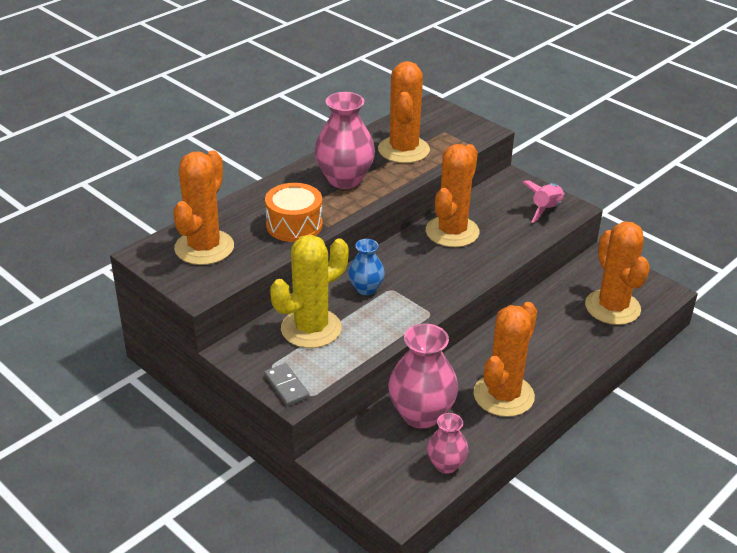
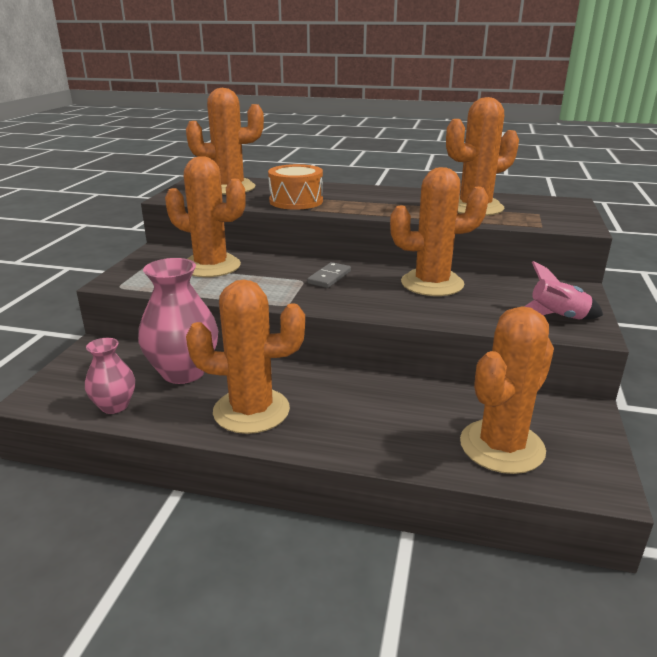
camera: 60 degrees right, 10 degrees down
(286, 386) = (125, 276): grey domino -> grey domino (329, 277)
(311, 328) = (211, 266): yellow cactus -> orange cactus
(344, 179) = (388, 201): pink vase -> none
(366, 289) = (291, 271): blue vase -> none

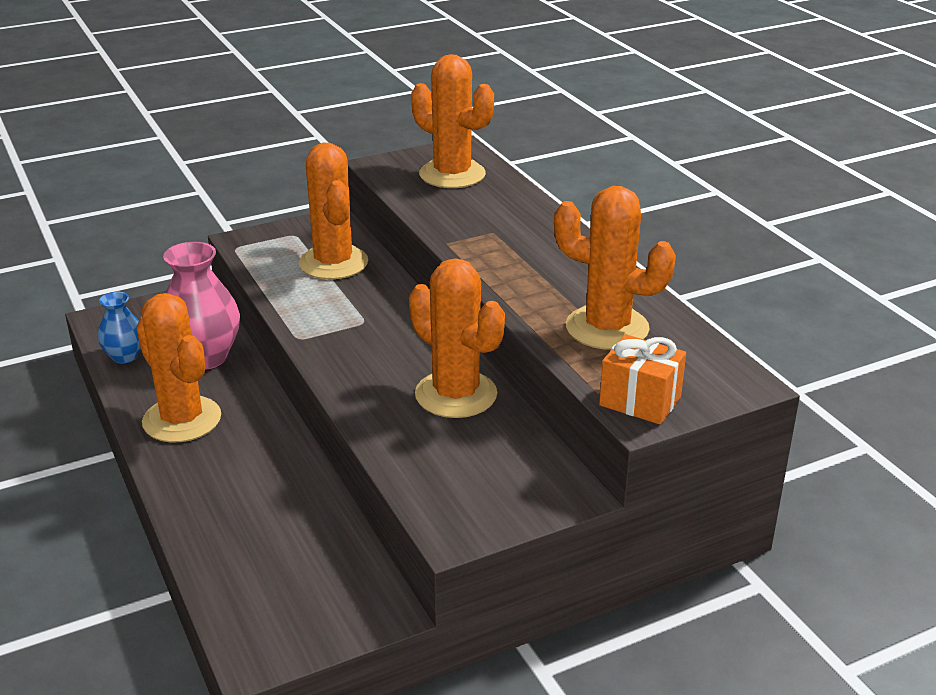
camera: 50 degrees right, 5 degrees up
(114, 406) = (125, 356): pink vase -> blue vase
(296, 201) = (462, 224): orange drum -> none
(329, 277) = (391, 332): grey domino -> none
(502, 446) = (262, 576): orange cactus -> none
(557, 317) = (465, 502): pink rocket -> none
(563, 222) = (640, 401): none -> orange gift

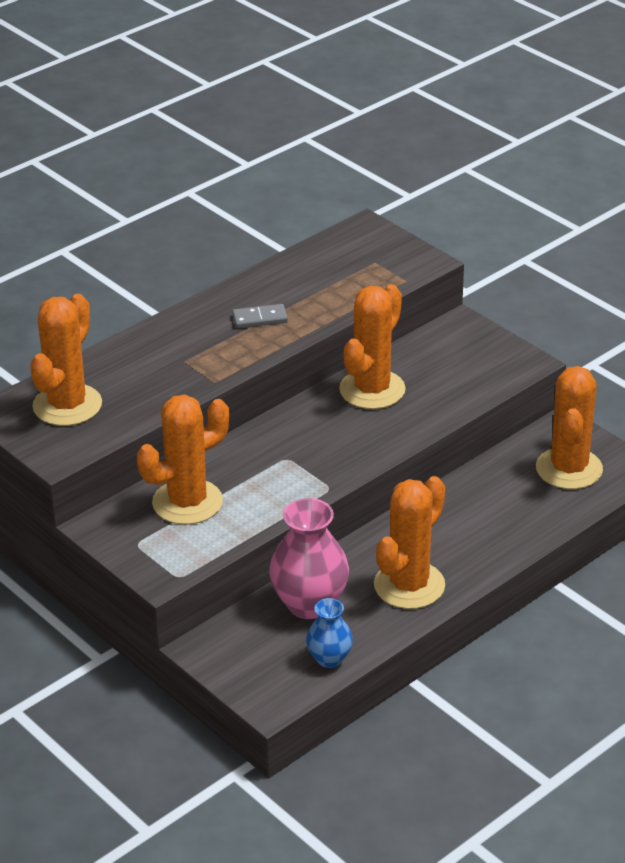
camera: 105 degrees left, 5 degrees up
(553, 281) = (260, 318): none -> grey domino
(607, 328) = (320, 286): orange cactus -> orange cactus (569, 469)
(640, 401) = (408, 263): orange gift -> none

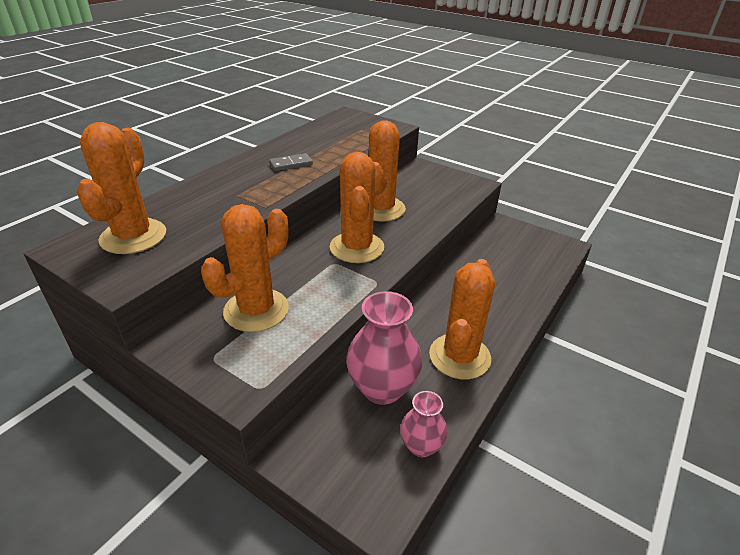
camera: 15 degrees left, 0 degrees up
(329, 658) = (421, 446): blue vase -> pink vase
(569, 469) = (525, 250): orange cactus -> orange cactus (357, 247)

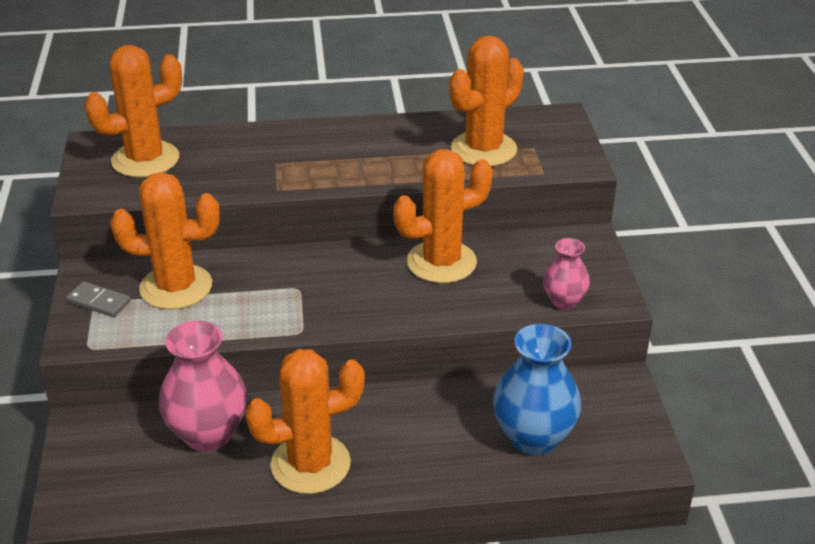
camera: 50 degrees right, 0 degrees up
(291, 164) = (379, 154): grey domino -> grey domino (99, 302)
(357, 247) = (344, 287): orange cactus -> orange cactus (483, 149)
(421, 446) = (163, 496): pink vase -> pink vase (564, 301)
(517, 268) = (533, 438): none -> blue vase

